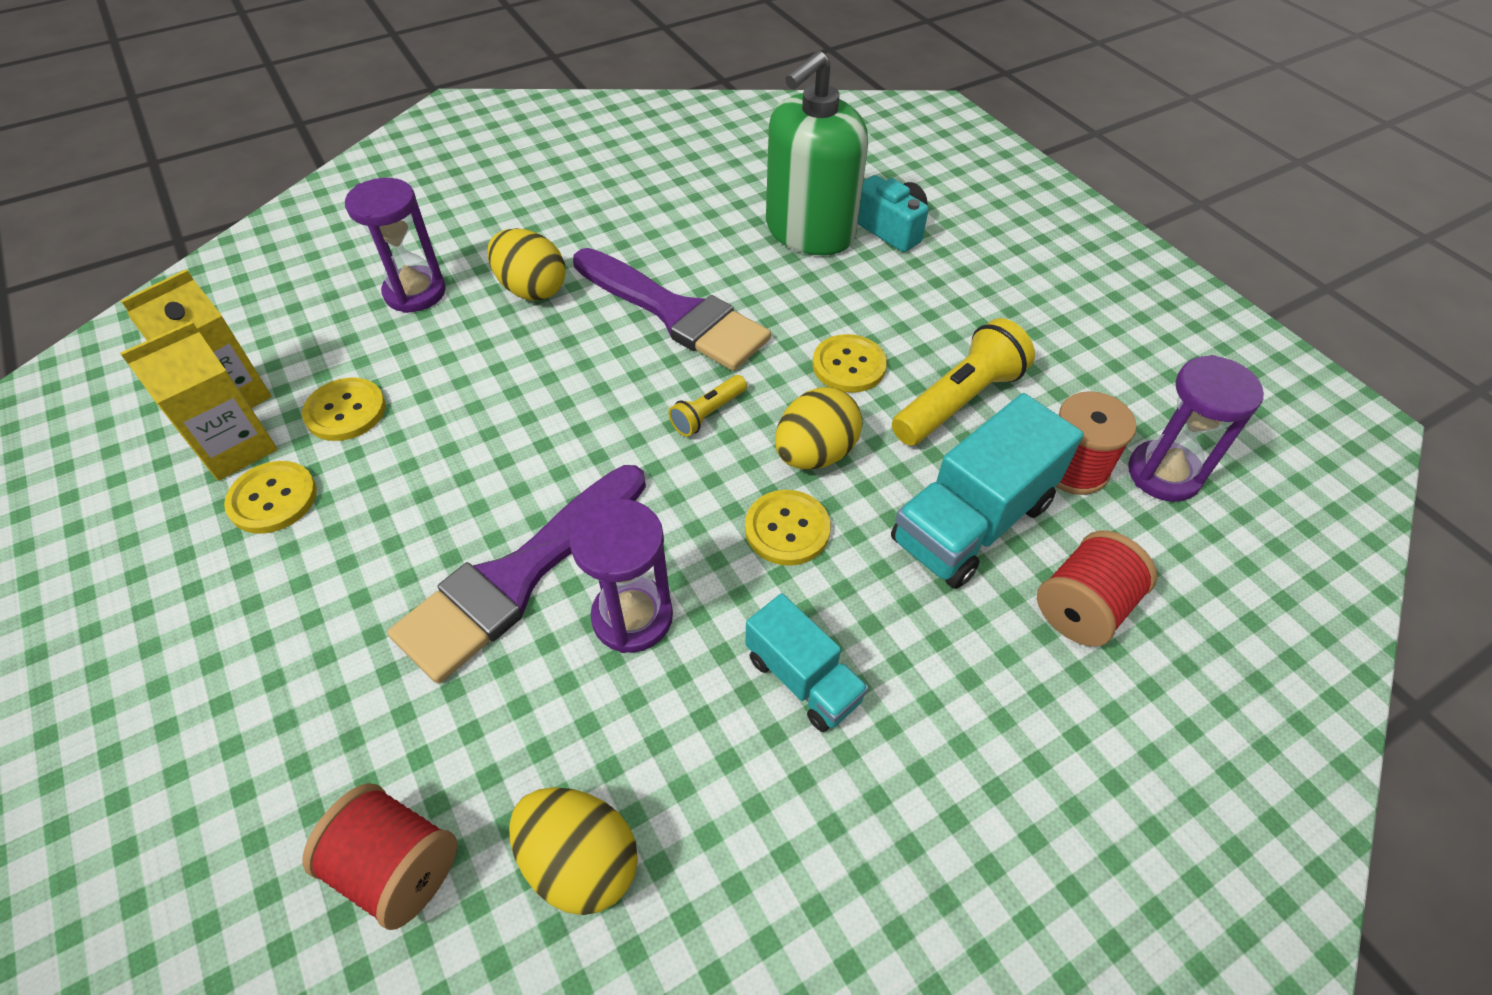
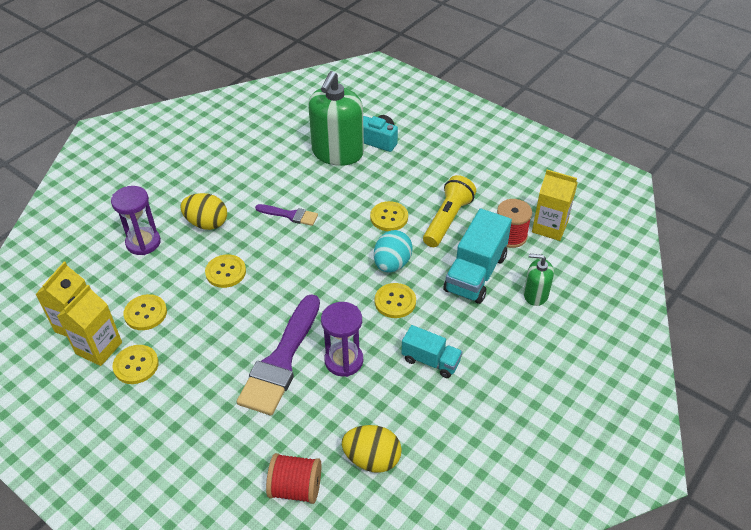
camera: 20 degrees left, 5 degrees down
(515, 380) = (226, 272): none -> yellow button
(675, 313) = (290, 215): purple brush -> purple brush, size x0.50
(708, 413) = (332, 260): yellow flashlight -> none
(815, 454) = (392, 264): yellow egg -> turquoise egg
(1083, 607) = (535, 294): red spool -> green soap dispenser
(1163, 474) = (549, 227): purple hourglass -> yellow carton

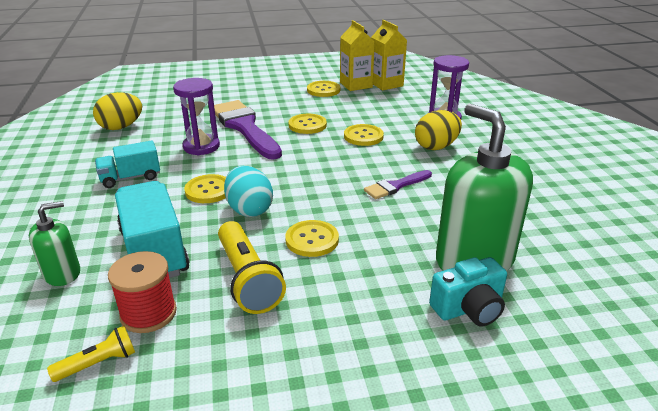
camera: 130 degrees right, 15 degrees down
(145, 313) = (364, 102): yellow button -> yellow button (307, 125)
(296, 488) = (156, 103): red spool -> none
(549, 227) = (98, 363): yellow carton -> yellow flashlight

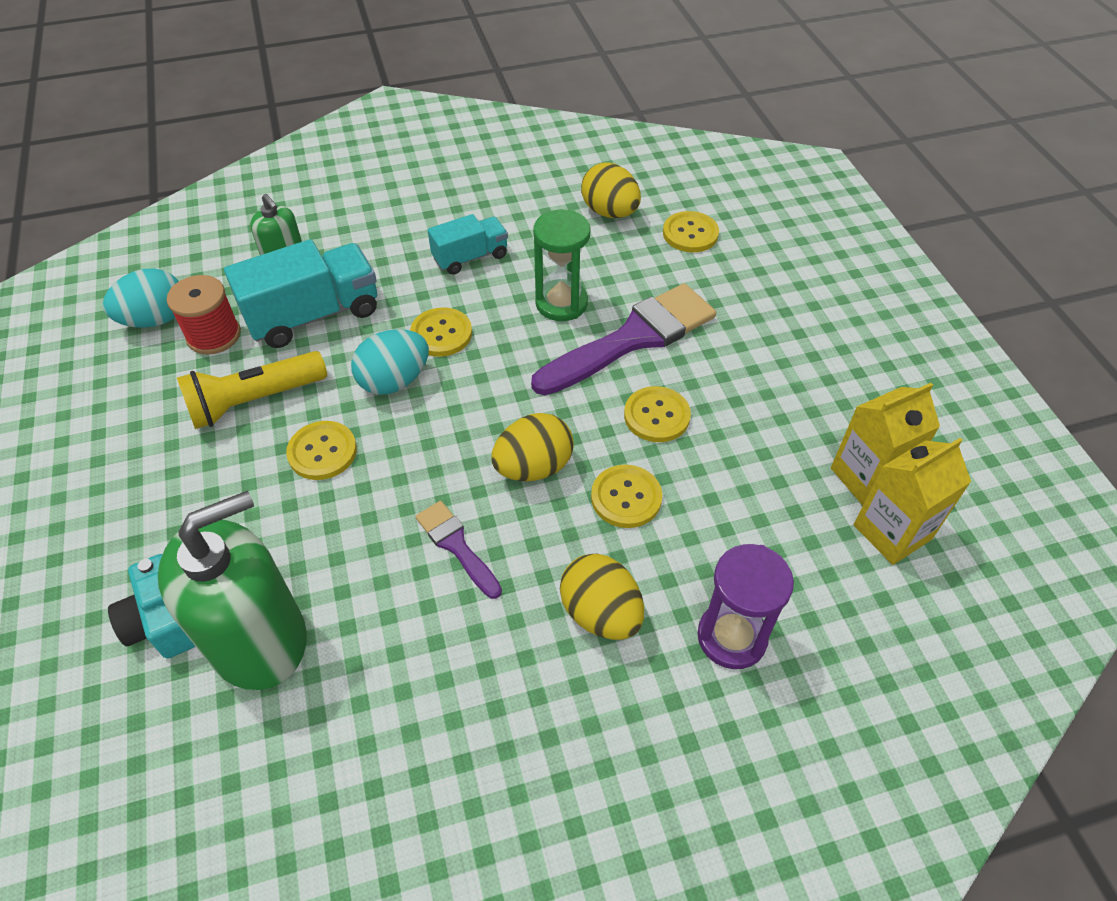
camera: 85 degrees right, 20 degrees up
(98, 363) = (156, 319): yellow flashlight -> turquoise egg
(130, 178) = (470, 257): turquoise truck -> turquoise truck turned 90 degrees clockwise
(201, 147) = (561, 303): purple hourglass -> green hourglass
(323, 90) = (821, 425): yellow button -> yellow button (690, 234)
(338, 161) = (533, 467): none -> yellow egg

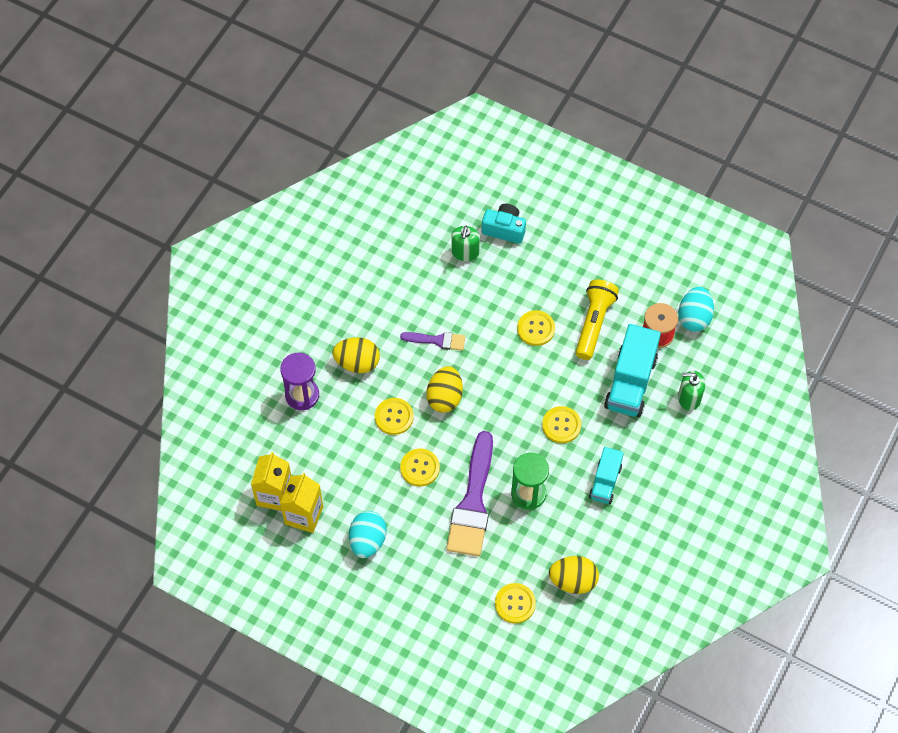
camera: 135 degrees right, 10 degrees up
(258, 639) = (465, 252): green soap dispenser -> green soap dispenser, size x0.50
(394, 381) = (550, 384): turquoise egg -> turquoise egg (367, 541)

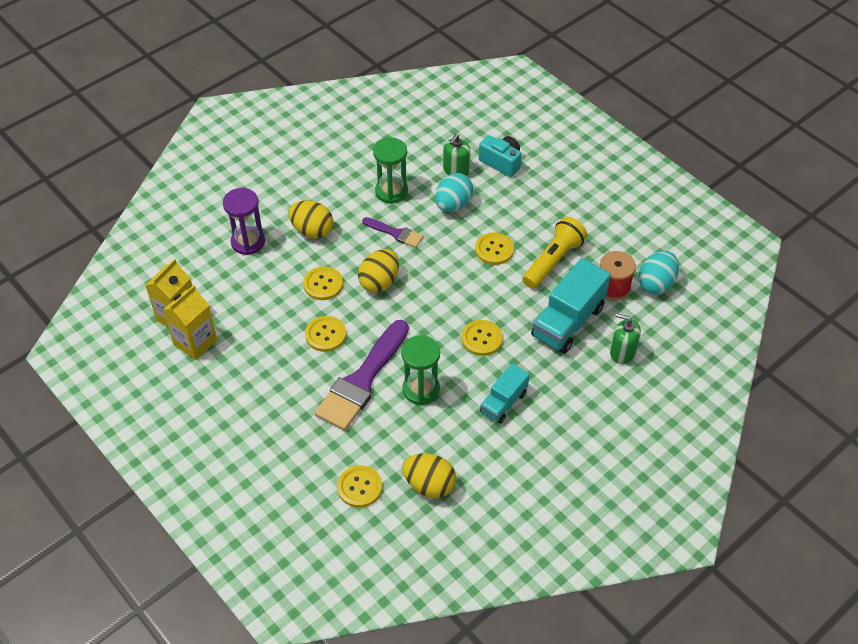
camera: 20 degrees right, 10 degrees down
(367, 541) = (243, 383): turquoise egg -> turquoise egg (453, 205)
(413, 295) = (391, 191): none -> green hourglass

